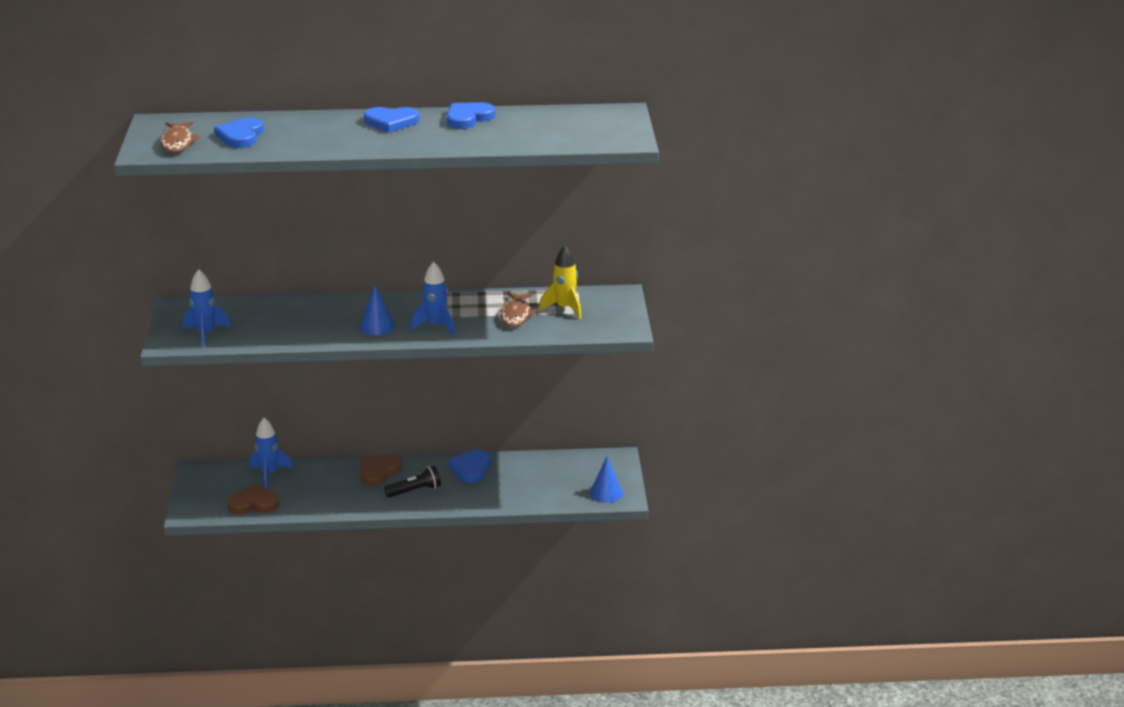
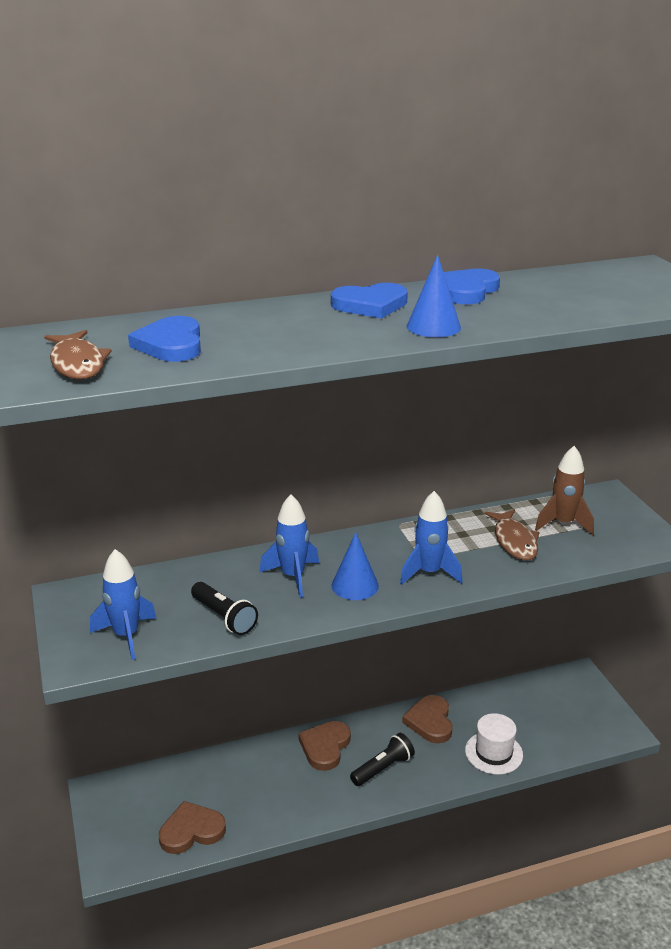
camera: 15 degrees left, 0 degrees up
(269, 474) = (193, 778): blue rocket -> blue rocket (293, 576)
(275, 332) = (224, 617): none -> black flashlight
(471, 468) = (430, 721): blue heart -> brown heart
(507, 495) = (493, 753): none -> white hat
(565, 308) = (563, 524): yellow rocket -> brown rocket
(606, 493) = (600, 728): blue cone -> blue cone (433, 327)

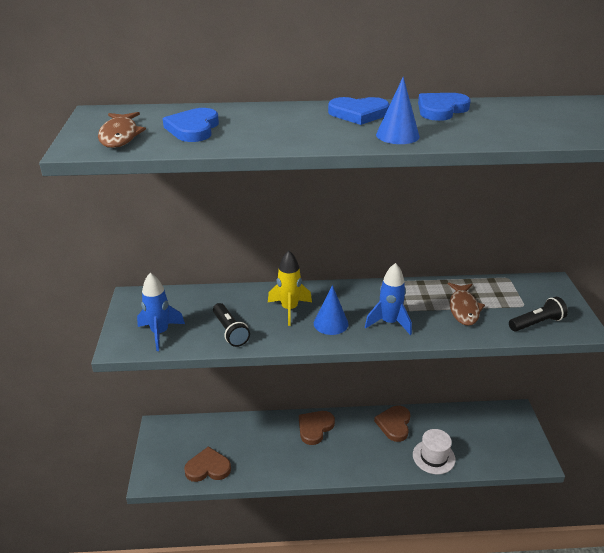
camera: 15 degrees right, 5 degrees up
(293, 576) = (289, 309): blue rocket -> yellow rocket
(383, 768) = (350, 451): black flashlight -> black flashlight (537, 323)
(563, 524) = (507, 301): brown rocket -> none

